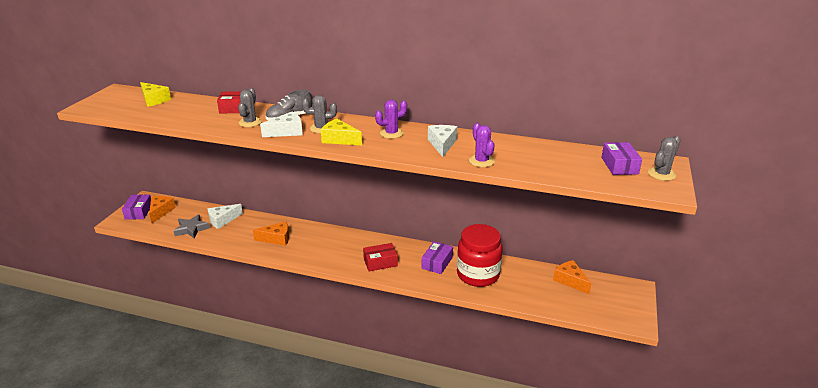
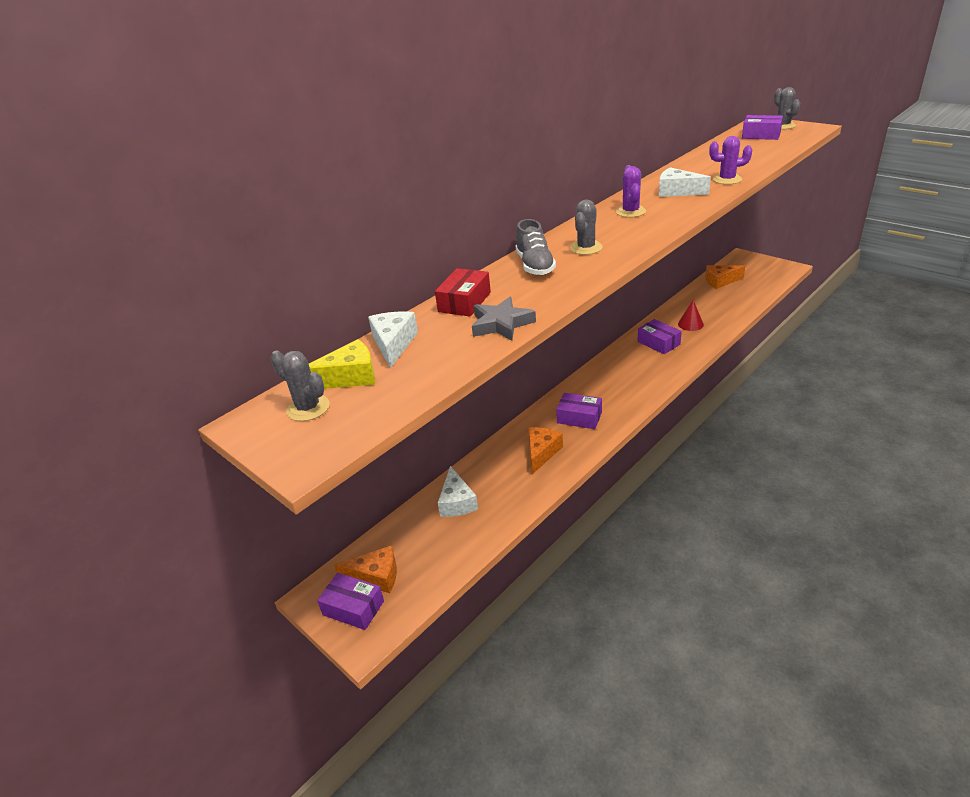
camera: 60 degrees left, 5 degrees up
(160, 212) = (376, 576): orange cheese -> orange cheese turned 150 degrees clockwise
(191, 229) = (459, 539): grey star -> grey star (501, 324)
(250, 122) = (527, 293): grey cactus -> grey cactus (308, 408)
(287, 132) = (581, 269): white cheese -> white cheese (393, 344)
(320, 245) = (579, 417): none -> purple box
(339, 139) = (628, 240): yellow cheese -> none
(380, 262) = (639, 378): red box -> none
(478, 275) = (690, 324): red jar -> red cone

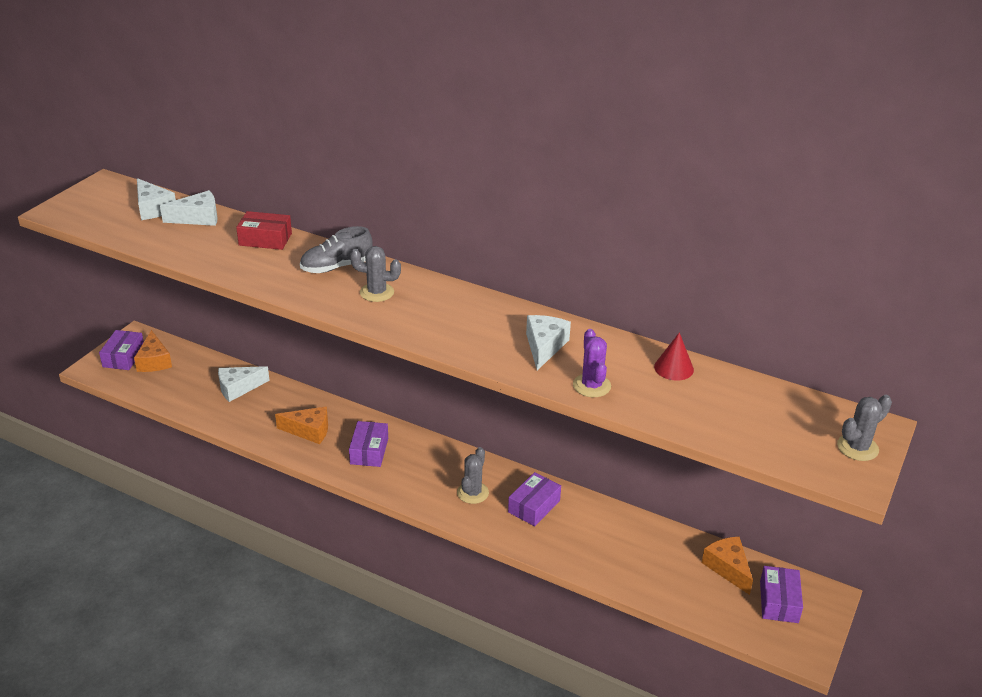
camera: 70 degrees right, 0 degrees up
(308, 408) = (116, 200): grey cactus -> grey cactus (472, 493)
(349, 377) = (153, 208): yellow cheese -> white cheese
(501, 324) = (223, 261): grey star -> none
(630, 212) = (476, 315): purple cactus -> none
(690, 324) = (589, 536): red cone -> red cone (673, 368)
(761, 135) = (799, 423): purple box -> purple box (778, 602)

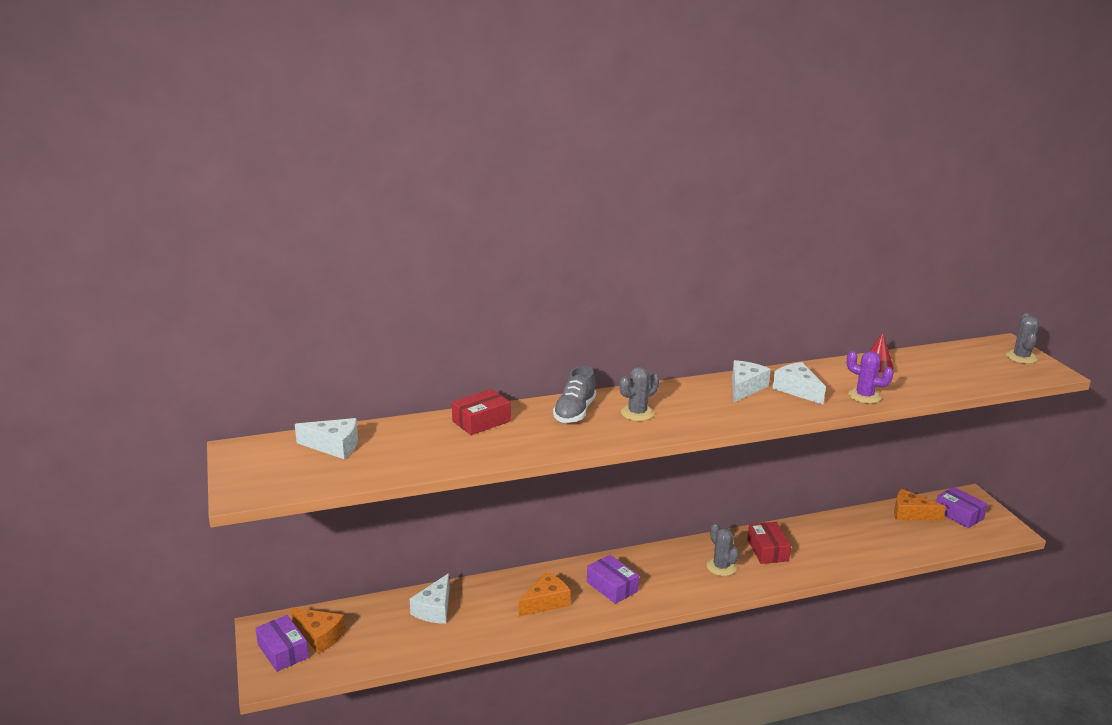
camera: 45 degrees left, 10 degrees down
(198, 218) = (391, 434): white cheese -> white cheese (745, 388)
(534, 506) = (767, 550): purple box -> red box

